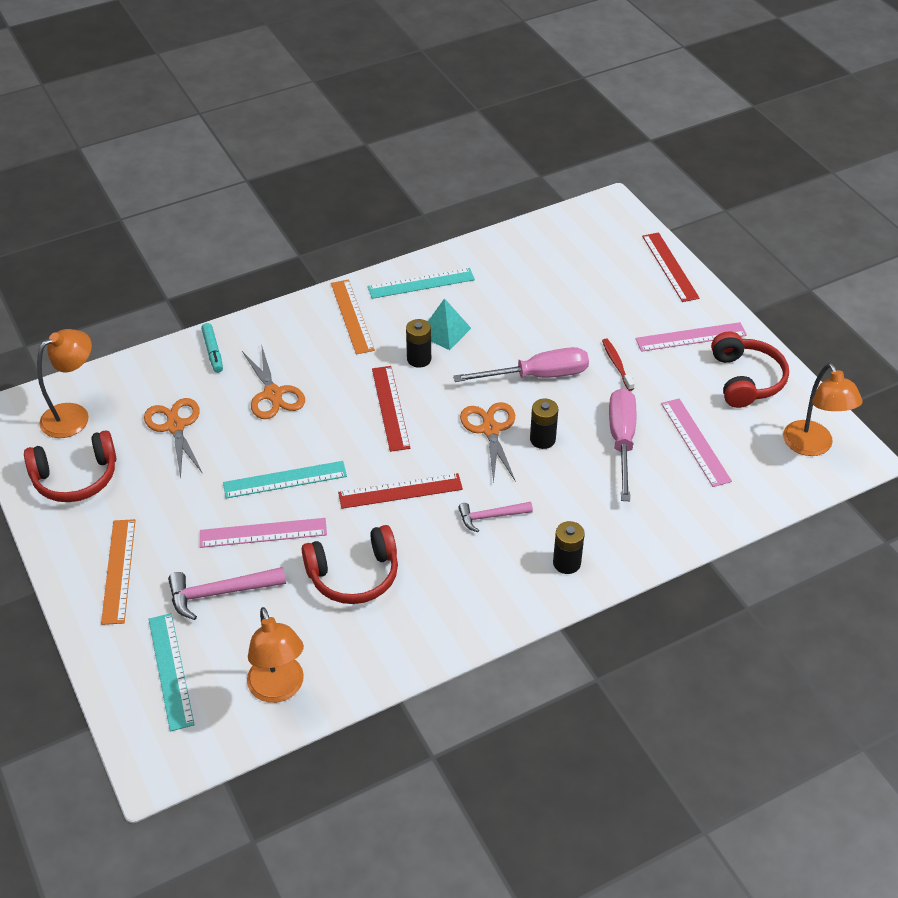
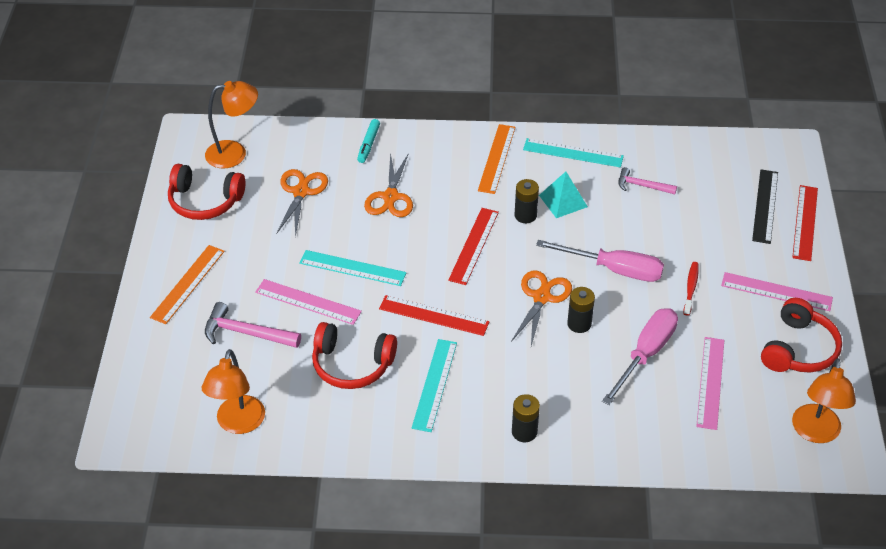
camera: 30 degrees right, 0 degrees up
(171, 670) = (174, 373): turquoise ruler -> turquoise ruler (435, 384)
(491, 516) = (490, 367): pink hammer -> pink hammer (642, 186)
(626, 265) = (765, 206): none -> black ruler

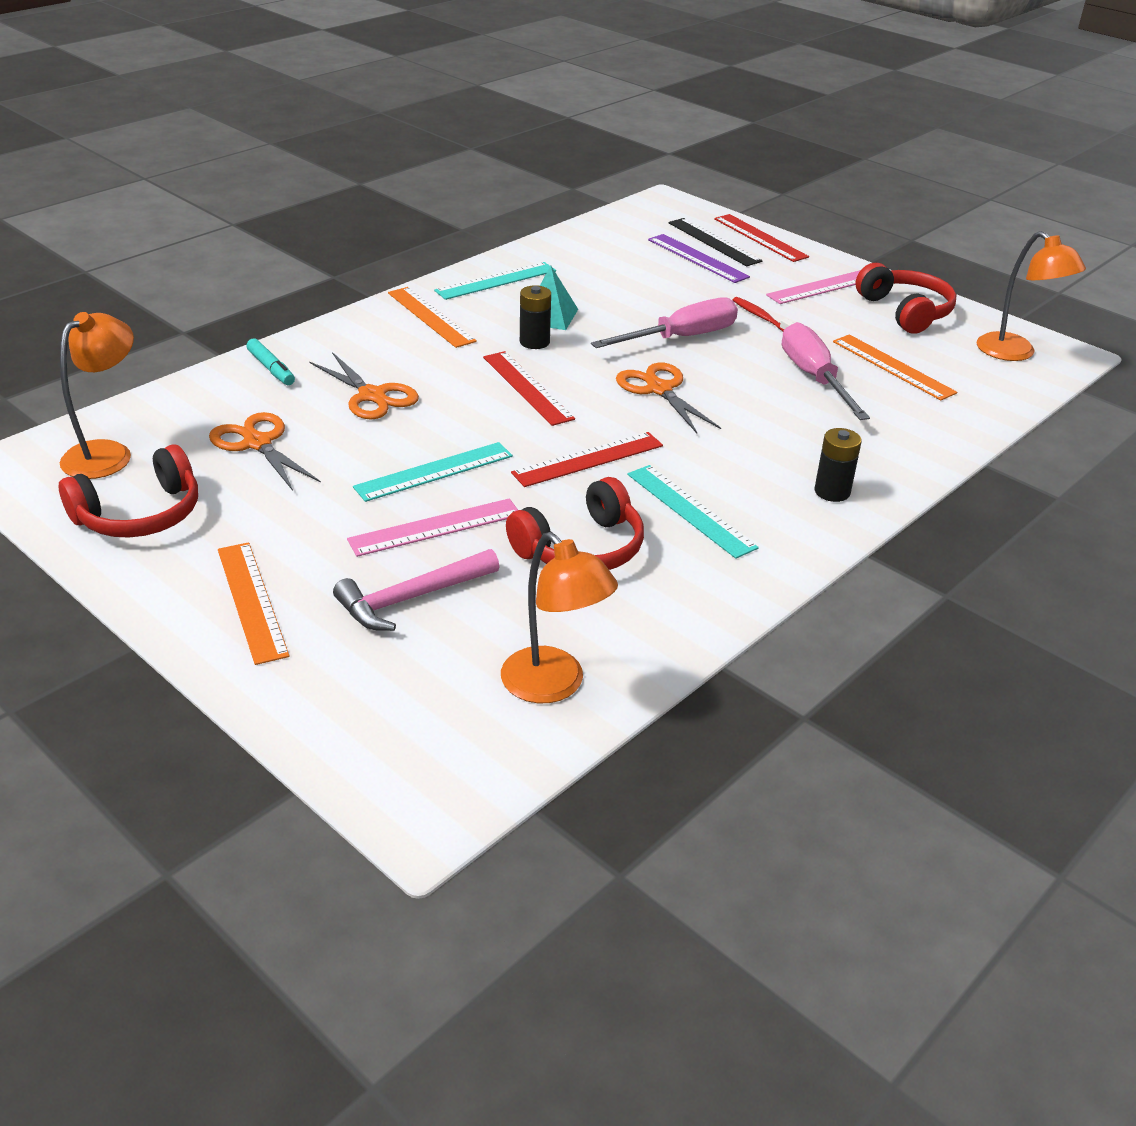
camera: 50 degrees left, 10 degrees down
(579, 324) = (725, 389): black battery -> none
(642, 186) = (597, 274): pink hammer -> none
(710, 382) = (892, 367): pink ruler -> orange ruler
(729, 213) = (697, 258): none -> purple ruler

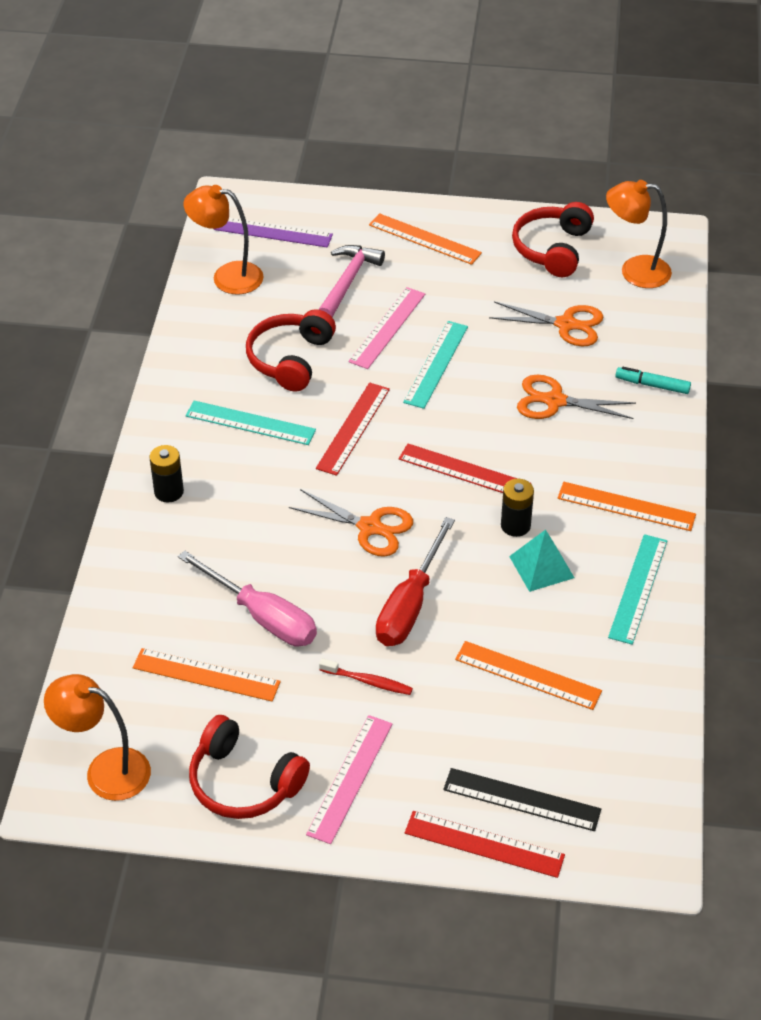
camera: 145 degrees right, 10 degrees up
(107, 453) = (634, 271): orange lamp -> orange lamp turned 105 degrees clockwise
(638, 278) = (528, 675): none -> orange ruler
(681, 338) = (410, 604): pink screwdriver -> red screwdriver
(697, 258) = (508, 752): purple ruler -> purple ruler (273, 232)

